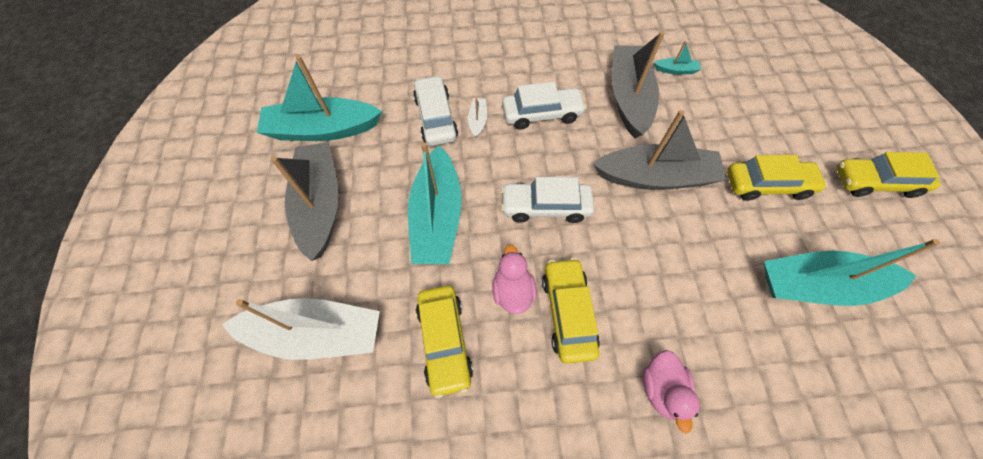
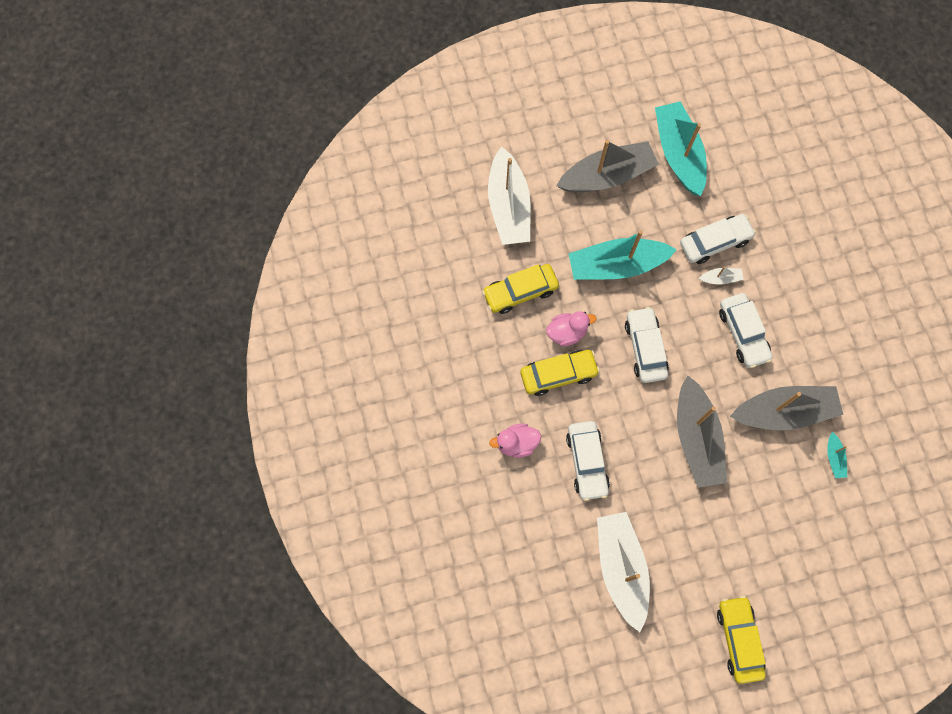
camera: 80 degrees right, 10 degrees up
(686, 300) = (586, 462): none -> white car
(767, 185) = (711, 537): yellow car -> none
(817, 285) = (621, 568): turquoise boat -> white boat

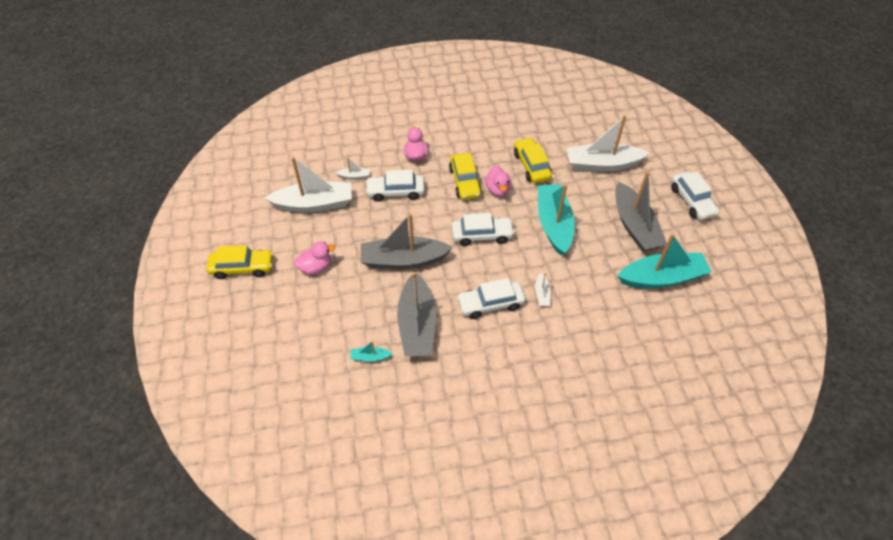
camera: 95 degrees right, 20 degrees down
(564, 522) = (354, 176): none -> white boat
(715, 242) = (576, 294): white car -> white car (692, 201)
(723, 544) = (316, 267): none -> pink duck

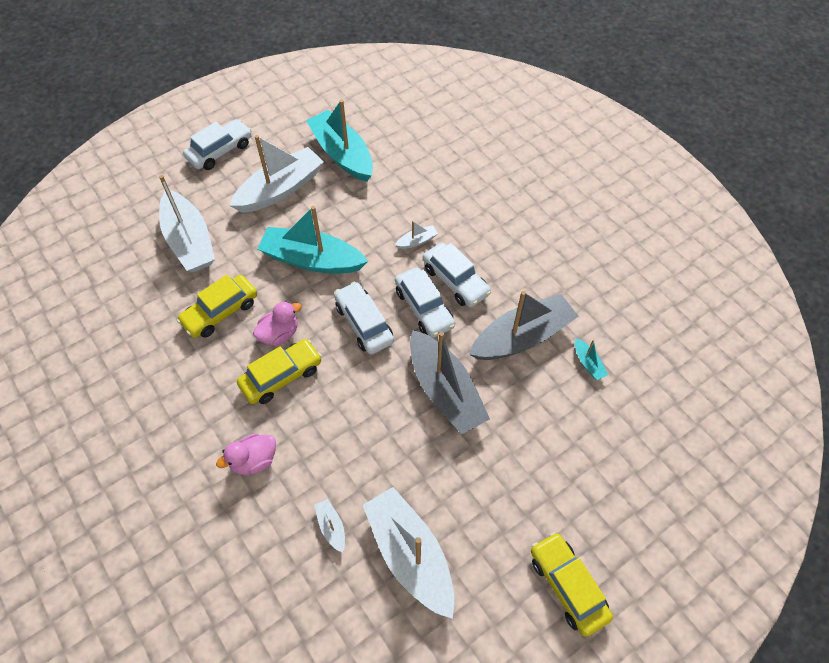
camera: 115 degrees left, 5 degrees up
(316, 267) = (512, 488): pink duck -> none
(396, 192) = (337, 453): white car -> white car (424, 308)
(553, 224) = (312, 260): turquoise boat -> turquoise boat turned 45 degrees clockwise
(634, 226) = (280, 189): grey boat -> white boat

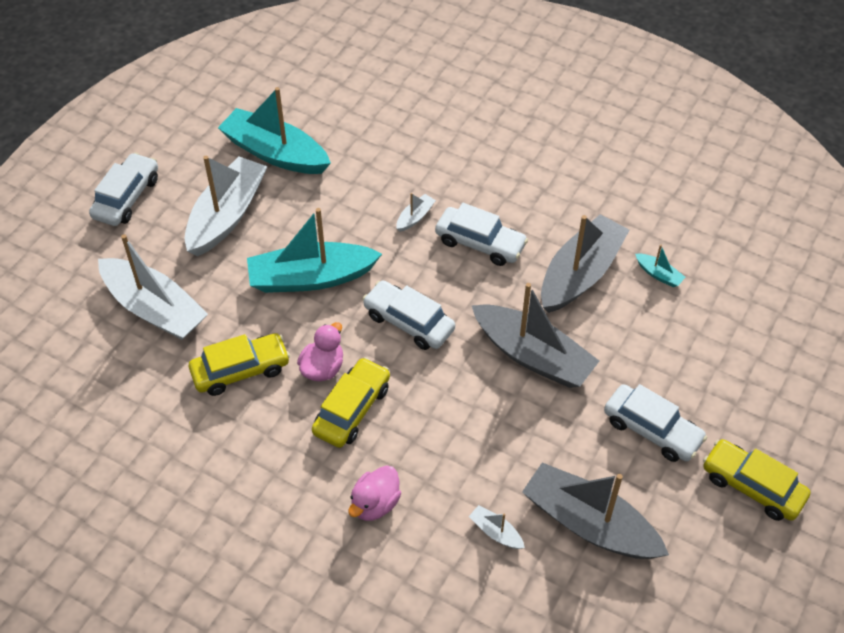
camera: 25 degrees left, 5 degrees down
(220, 312) = (241, 370): yellow car -> yellow car turned 135 degrees counterclockwise
(410, 555) = (589, 523): white boat -> grey boat
(424, 308) = (463, 283): white car -> white car (652, 430)

